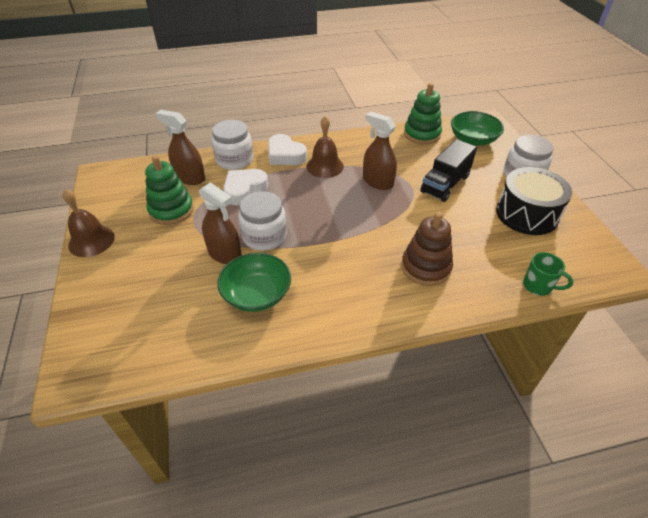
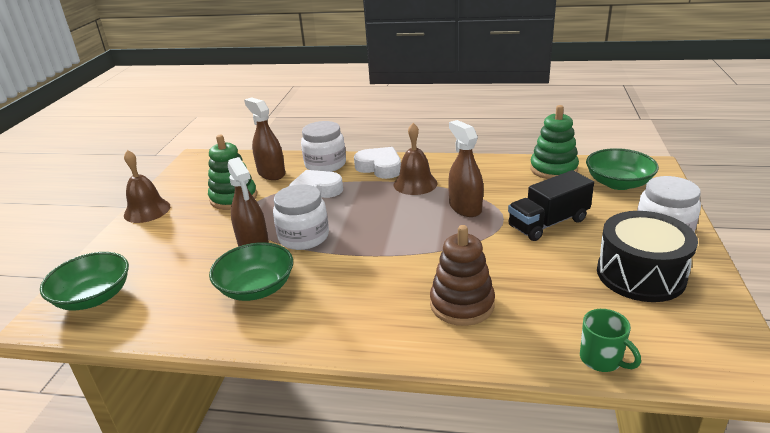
camera: 25 degrees right, 15 degrees down
(107, 343) = (94, 297): none -> green bowl
(285, 155) = (380, 167): white heart -> white heart turned 150 degrees clockwise

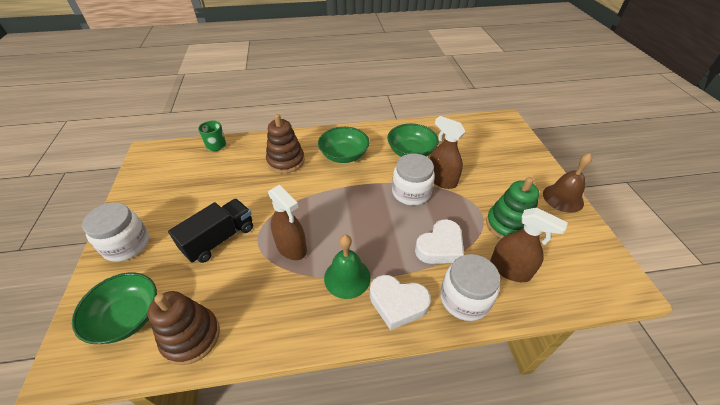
camera: 160 degrees right, 15 degrees up
(94, 297) = (497, 132): green bowl -> green bowl (344, 155)
(415, 184) = (347, 277): brown bell -> green bell
(553, 169) = (191, 336): green stacking toy -> brown stacking toy
(640, 274) = (169, 198): black drum -> none

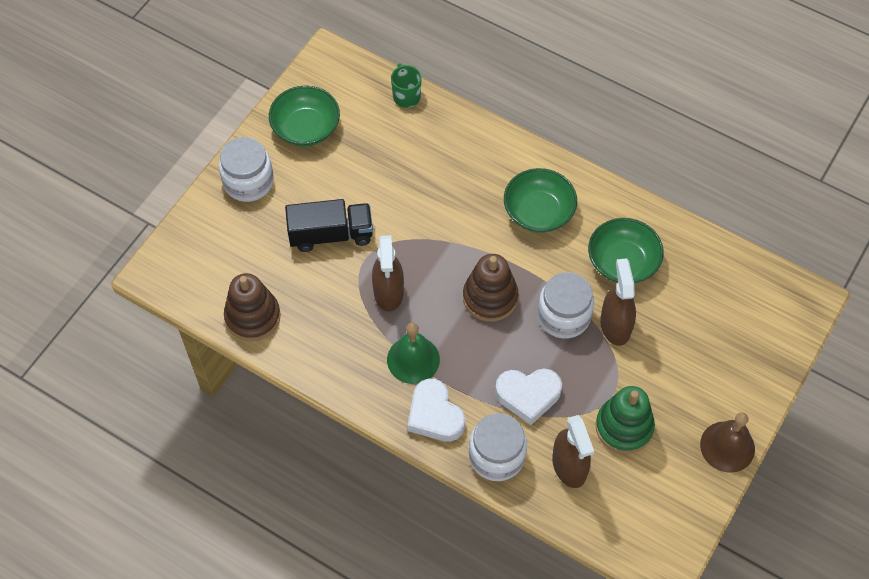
camera: 40 degrees right, 15 degrees up
(127, 317) = (215, 262): green bowl -> green bowl (306, 128)
(286, 161) = (466, 175): brown stacking toy -> brown stacking toy (490, 297)

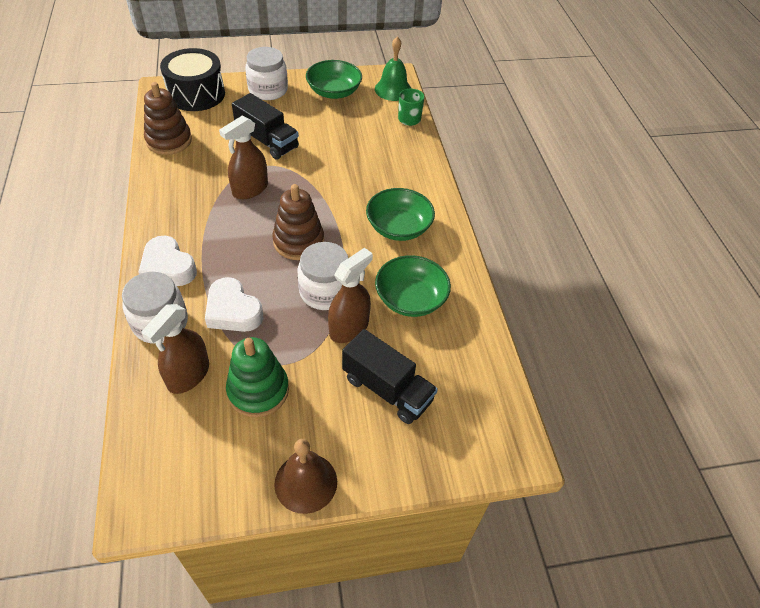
camera: 45 degrees right, 10 degrees down
(195, 249) = (196, 94): none -> black drum
(413, 359) = (206, 230): green bell -> green bell (393, 89)
(435, 415) = (168, 267): white heart -> white heart turned 60 degrees counterclockwise
(693, 341) = (387, 389): none -> black truck

